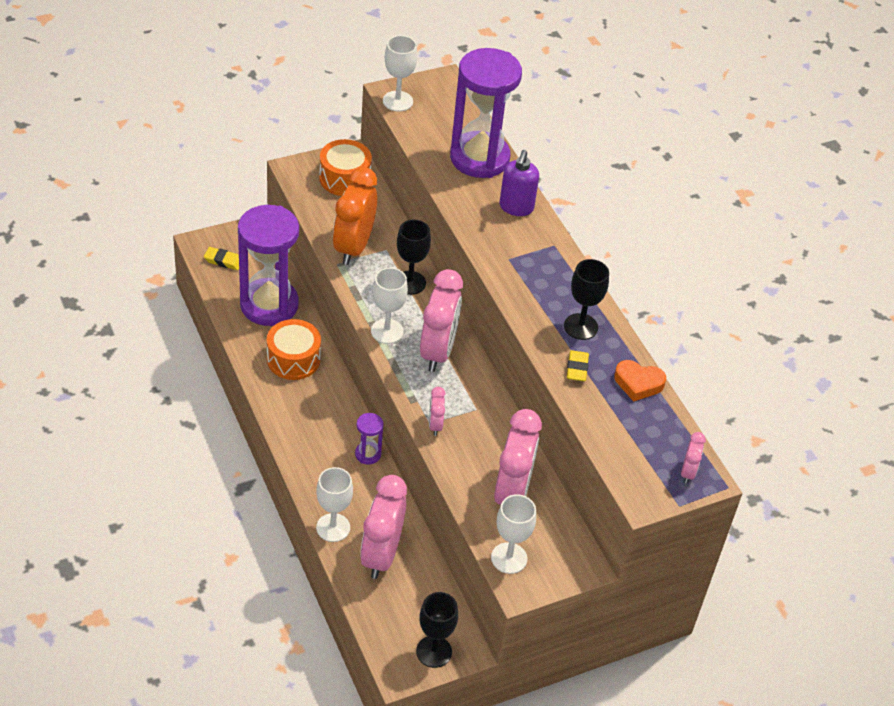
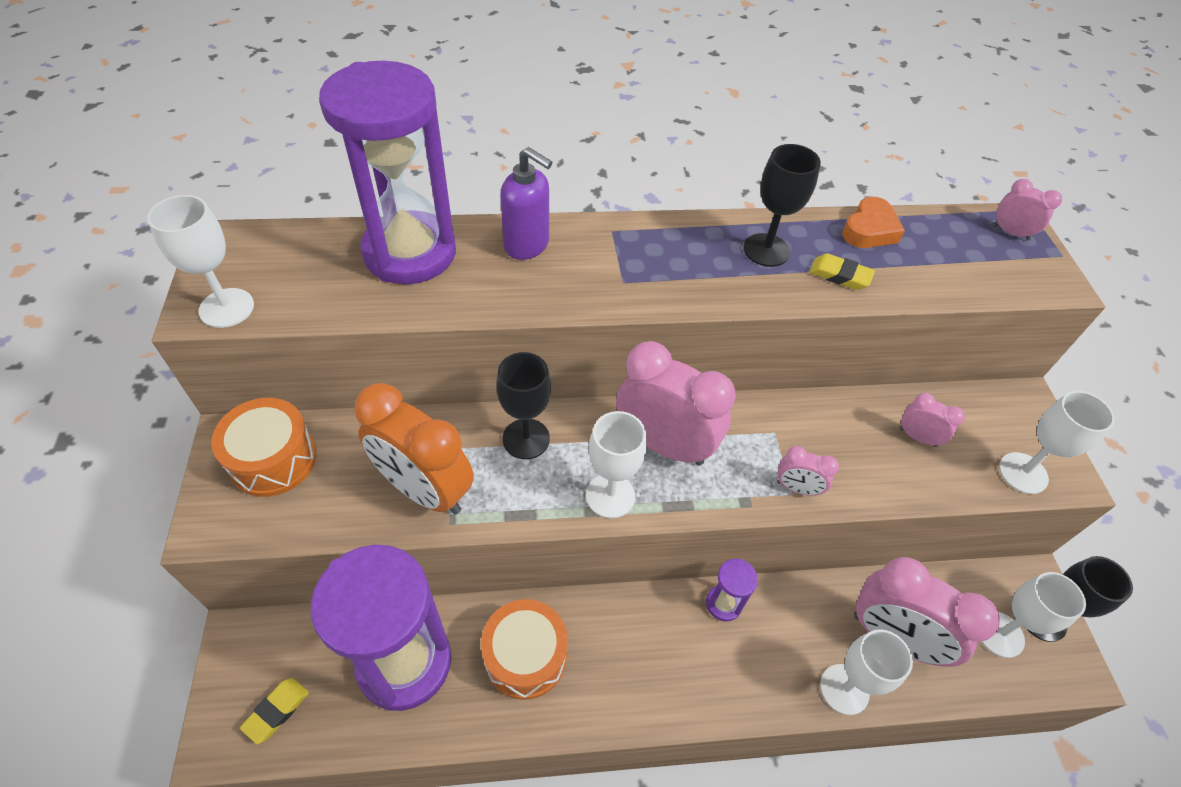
camera: 70 degrees left, 5 degrees up
(410, 622) = (1000, 634): none -> white goblet
(512, 493) = (918, 437): pink clock -> pink clock, size x0.47

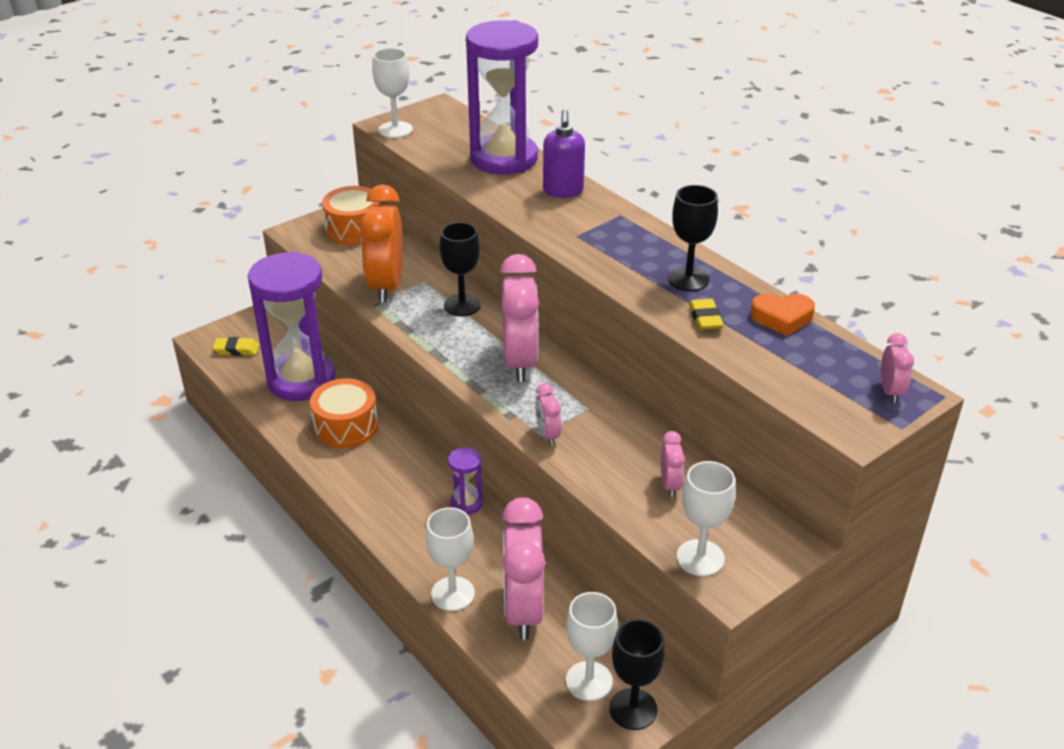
camera: 60 degrees right, 15 degrees down
(610, 496) = (453, 355): white goblet -> none

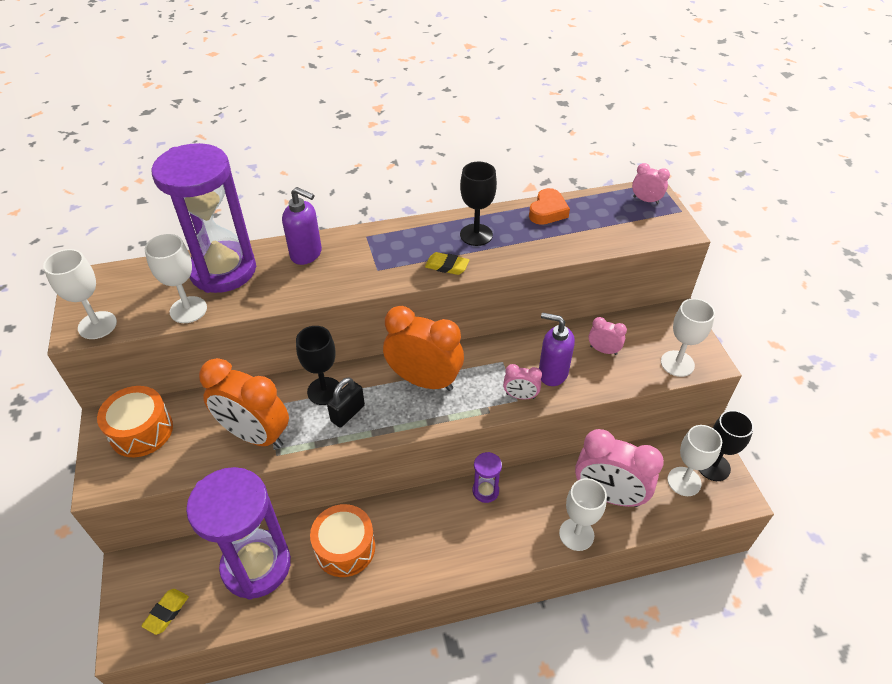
camera: 65 degrees left, 10 degrees up
(443, 160) = (188, 310): none -> white goblet
(445, 328) = (347, 413): none -> black padlock
(520, 362) = (424, 380): pink clock -> orange clock
(600, 451) = (552, 373): none -> purple soap dispenser
(705, 318) = (528, 245): yellow eraser -> yellow eraser (447, 266)

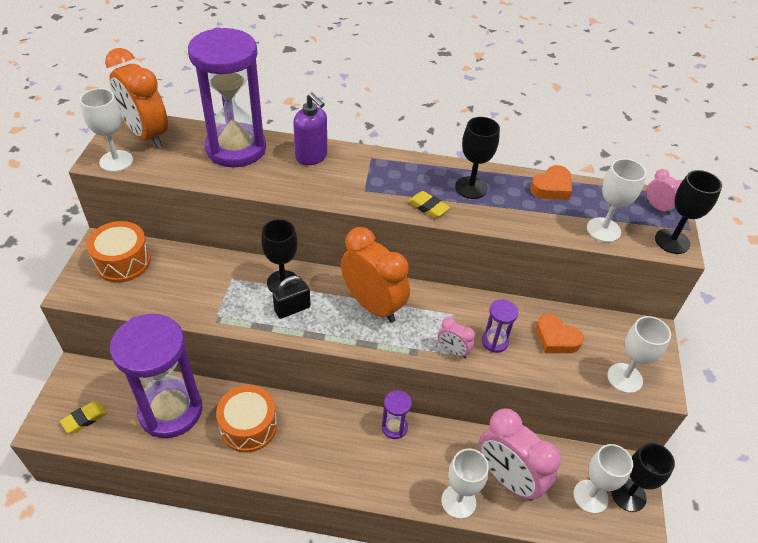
camera: 20 degrees right, 0 degrees up
(188, 310) = (191, 172): white goblet -> white goblet (603, 230)
(255, 435) = (207, 299): orange clock -> orange clock (146, 135)
(552, 373) = (494, 342): purple soap dispenser -> purple hourglass
(603, 350) = (556, 338): pink clock -> orange heart
(673, 226) = (672, 241): none -> black goblet

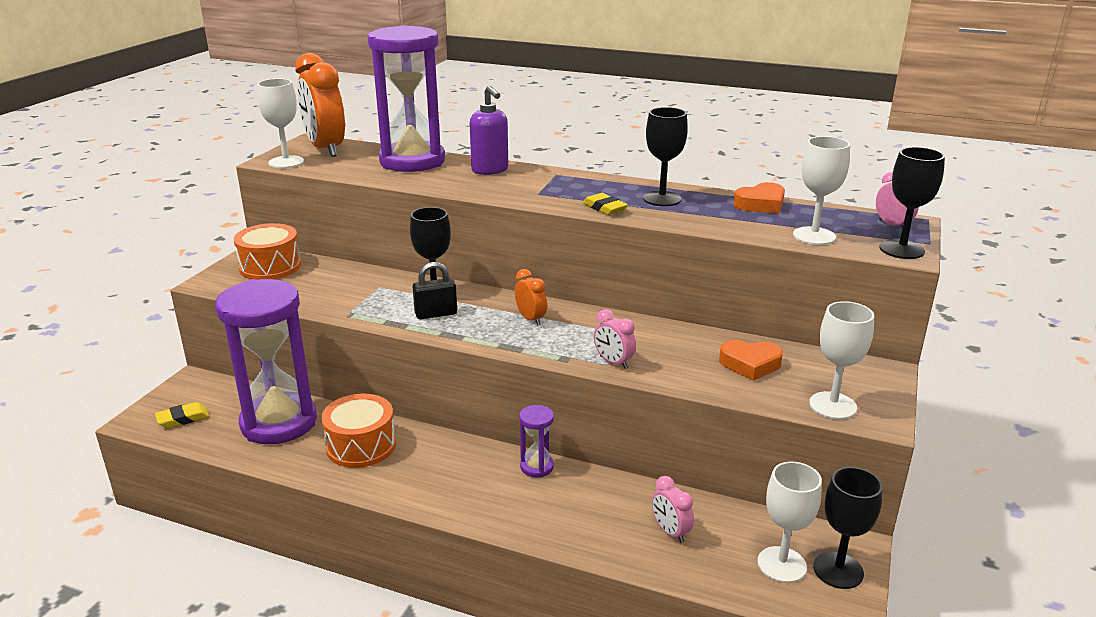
camera: 15 degrees right, 20 degrees down
(373, 305) = (531, 319): orange clock -> orange clock, size x0.47
(458, 501) = (596, 545): white goblet -> none
(494, 342) = (669, 360): purple hourglass -> none
(508, 478) = (670, 532): pink clock -> pink clock, size x0.47
(556, 338) = (750, 364): orange heart -> orange heart turned 45 degrees counterclockwise

